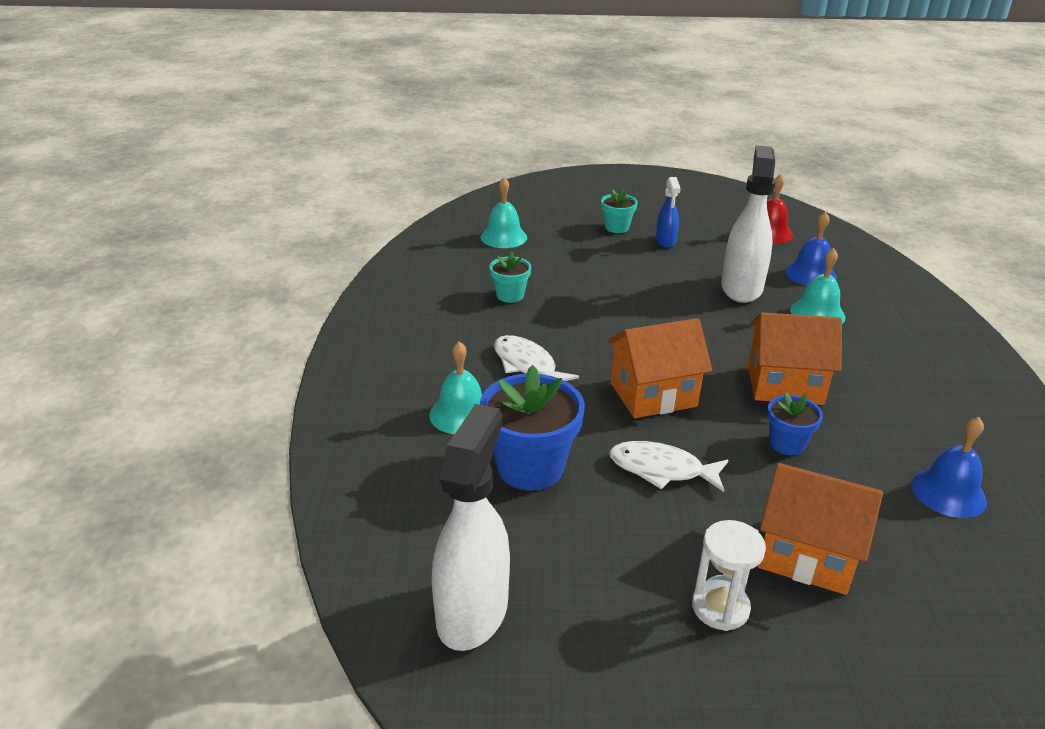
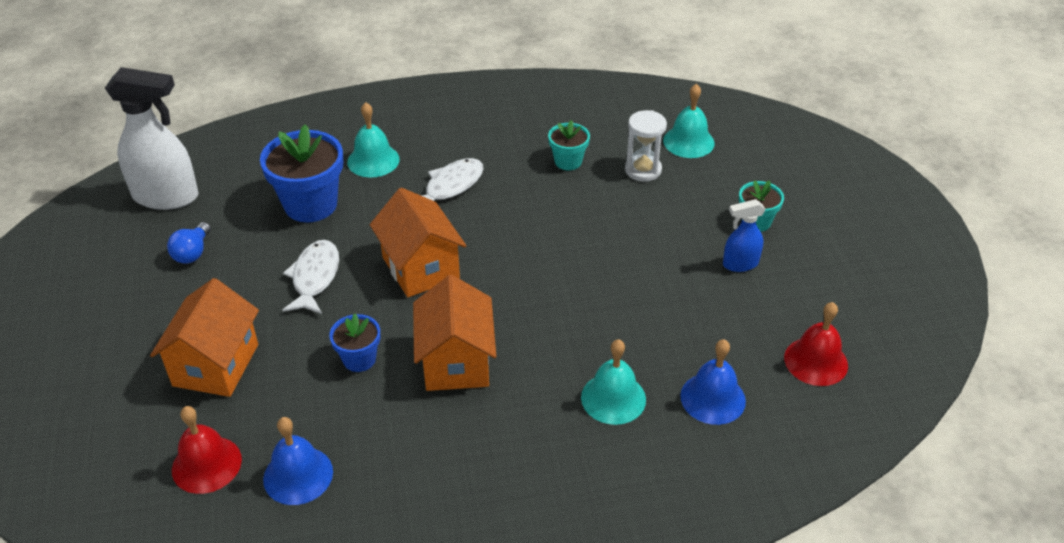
camera: 80 degrees right, 10 degrees up
(603, 579) = (192, 253): none -> blue light bulb
(720, 607) = (163, 313): white hourglass -> white hourglass (643, 170)
(741, 288) = (650, 331): white spray bottle -> none
(955, 562) = (206, 464): none -> red bell

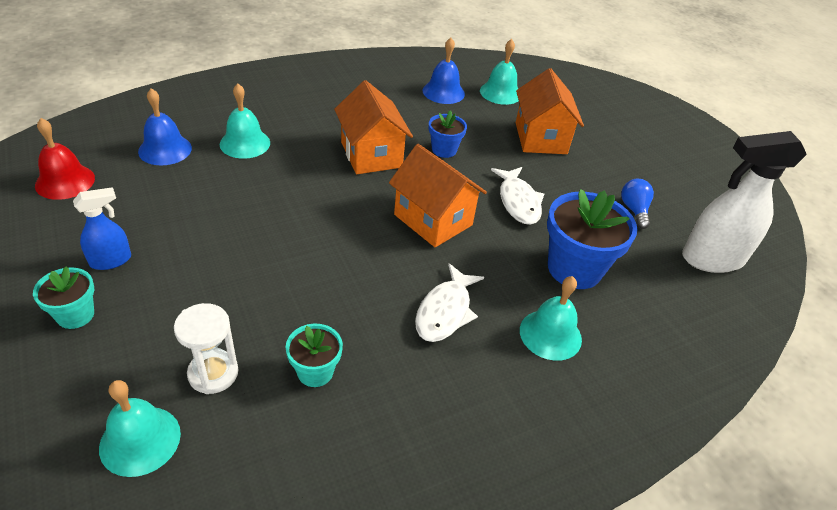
camera: 160 degrees right, 0 degrees up
(206, 464) = (500, 93): red bell -> turquoise bell

